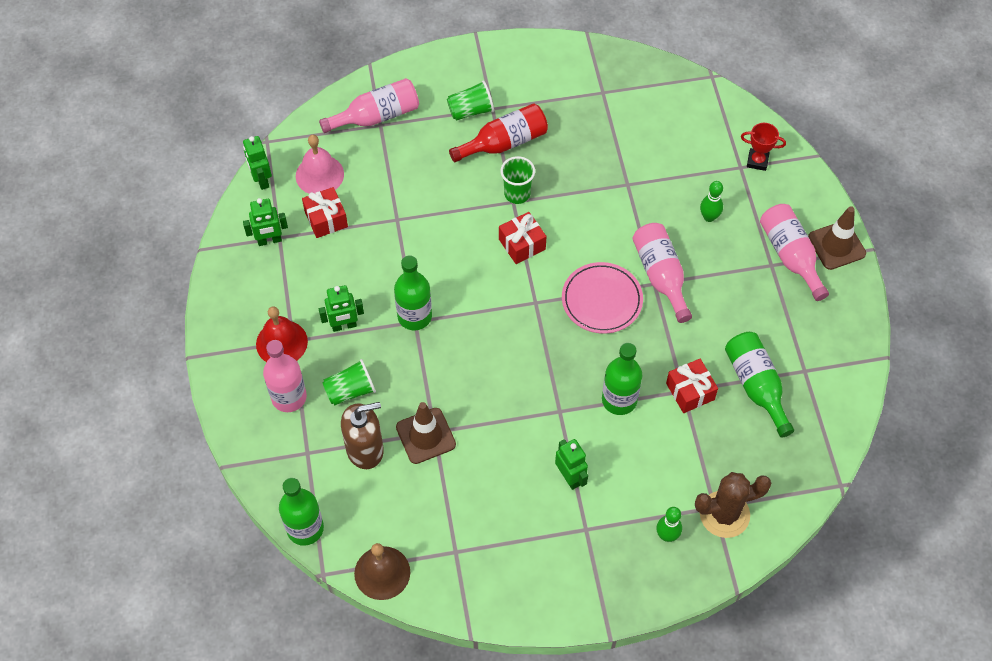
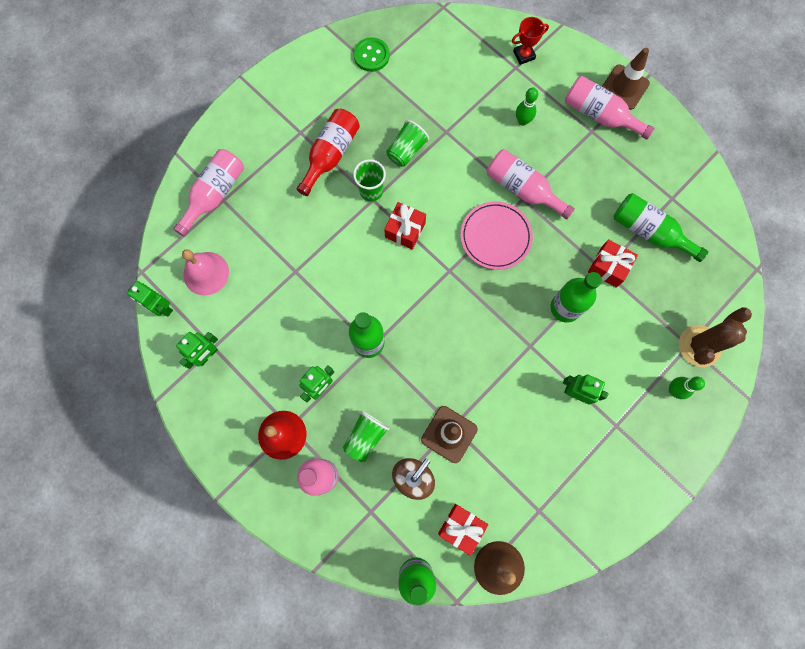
camera: 35 degrees left, 15 degrees up
(326, 219) = (239, 307): red gift -> red gift (461, 528)
(471, 110) = (285, 144): green cup -> green cup (406, 151)
(609, 81) = (371, 56): none -> green button

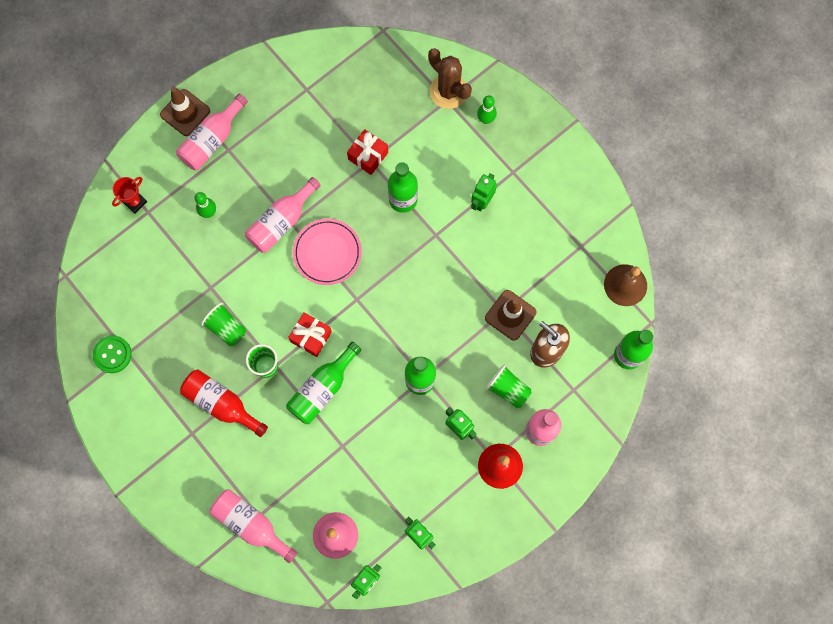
camera: 85 degrees left, 0 degrees up
(461, 528) = (591, 313): red gift -> none
(524, 55) = (135, 202): red trophy -> red trophy turned 60 degrees clockwise
(649, 232) = (337, 115): green bottle -> green bottle (322, 389)

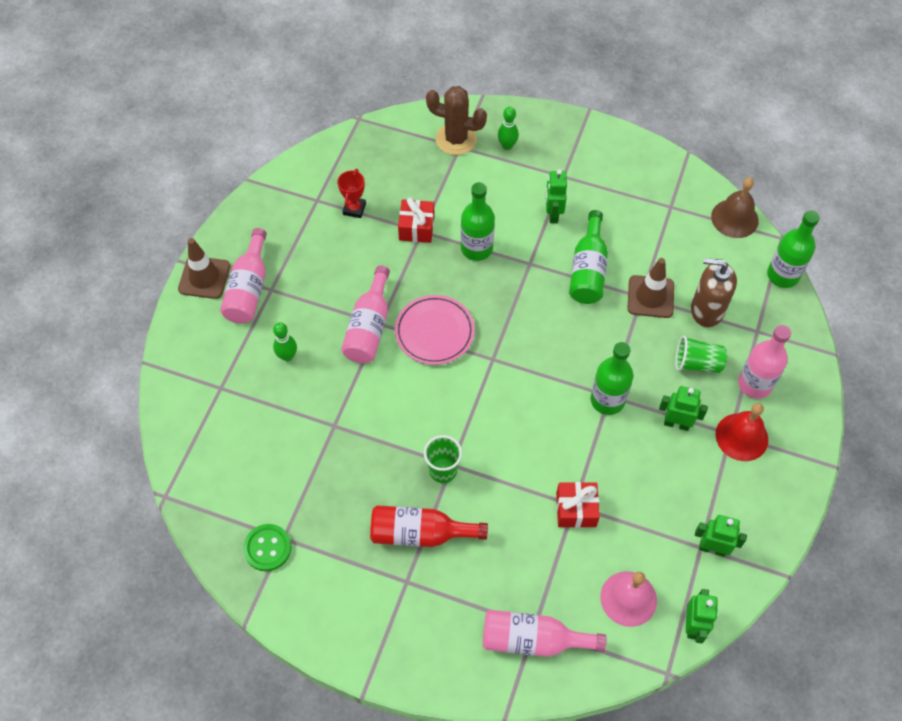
camera: 30 degrees left, 15 degrees down
(135, 202) = (201, 385): red trophy -> red trophy (354, 209)
(226, 328) = (377, 455): green cup -> none
(311, 337) = (470, 417): red gift -> red gift (576, 509)
(322, 389) = (516, 461): green bottle -> green bottle (588, 270)

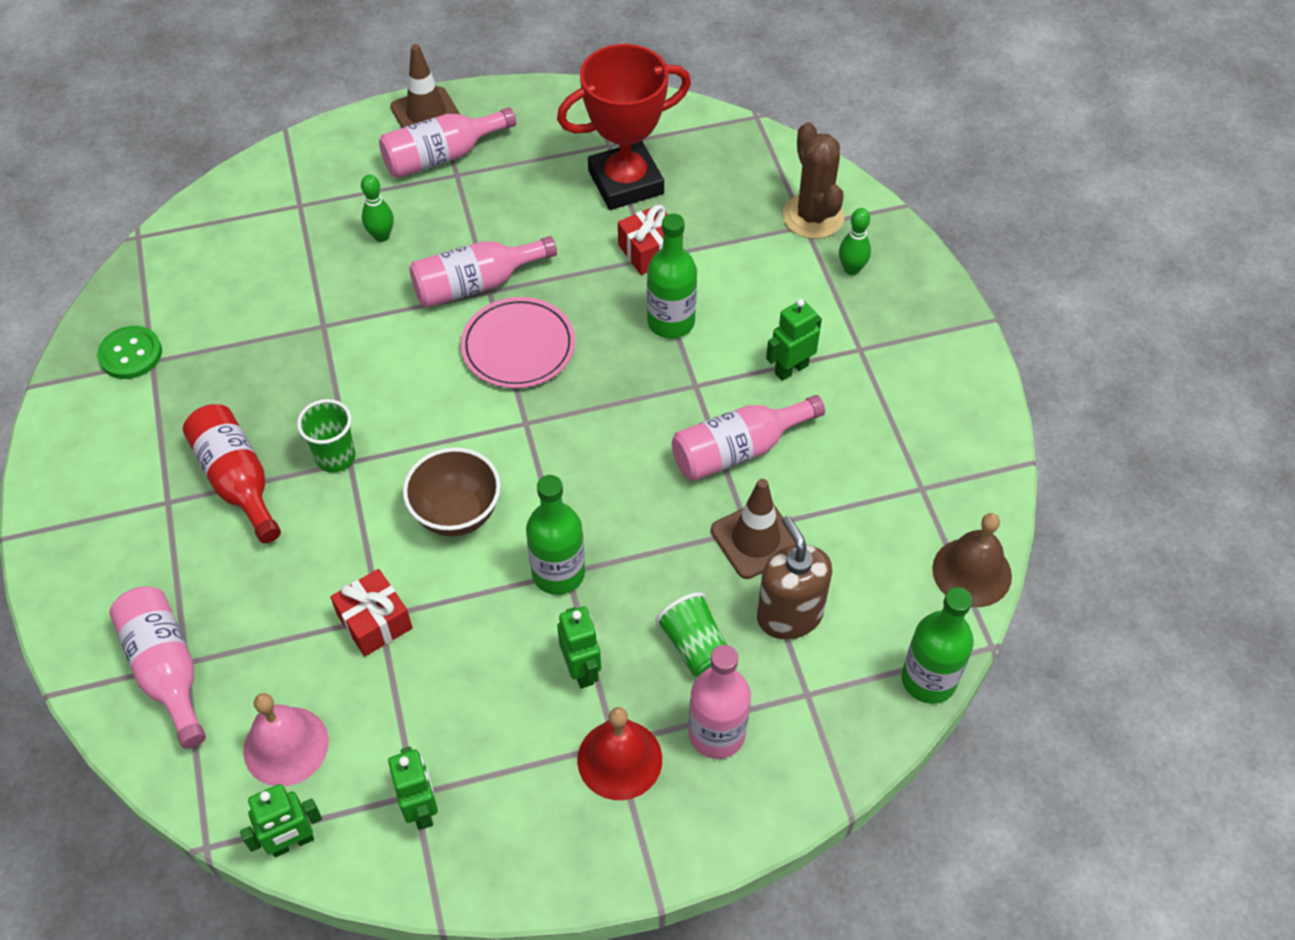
camera: 55 degrees right, 5 degrees down
(354, 209) = (626, 182): red trophy -> red trophy, size x2.21
(531, 428) = (457, 514): none -> brown bowl
(588, 270) = (738, 450): green bottle -> pink bottle

